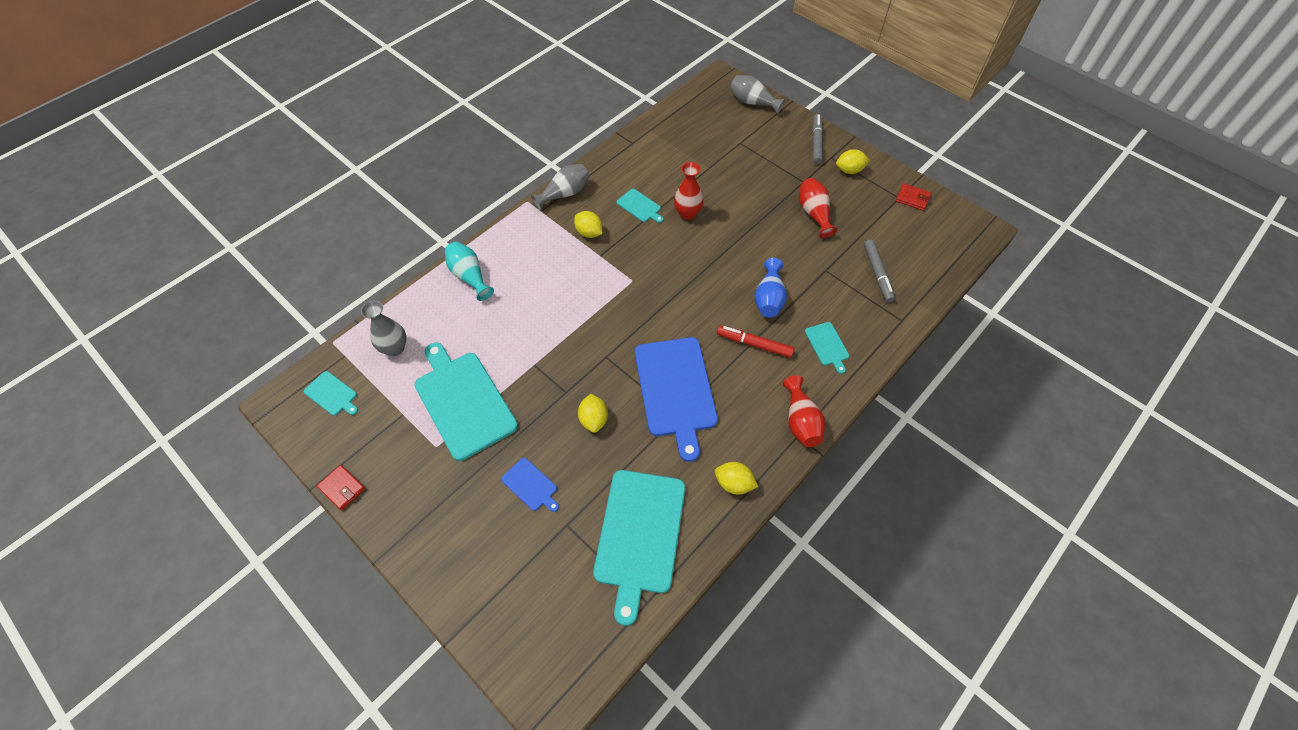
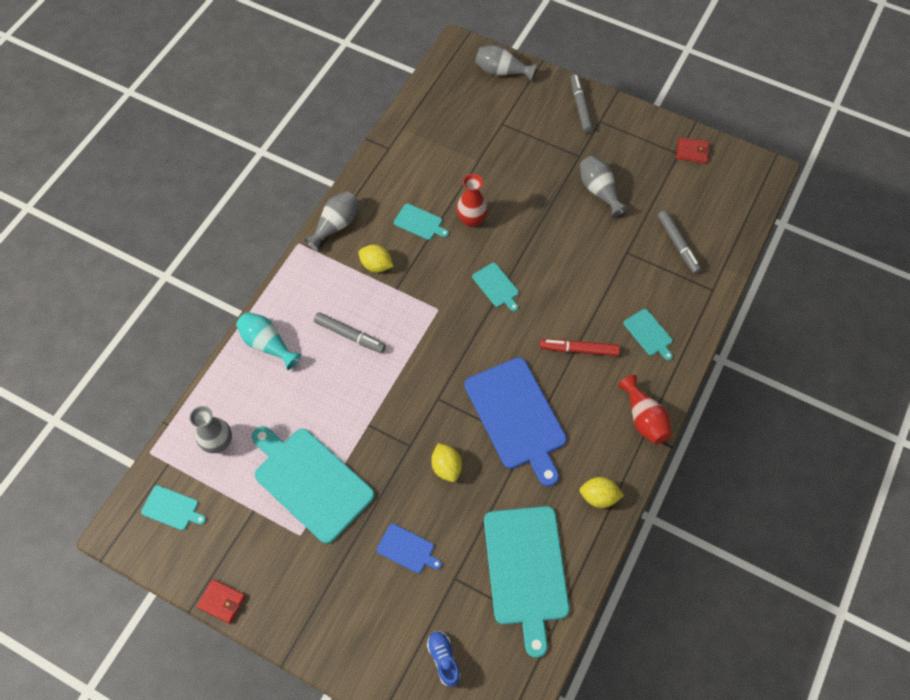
camera: 15 degrees left, 5 degrees up
(529, 600) = (443, 659): none -> blue shoe
(545, 285) = (350, 335): none -> grey marker
(692, 273) = (496, 286): none -> turquoise cutting board
(769, 298) = (580, 297): blue vase -> none
(814, 213) = (599, 191): red vase -> grey vase
(849, 170) = (622, 133): yellow lemon -> none

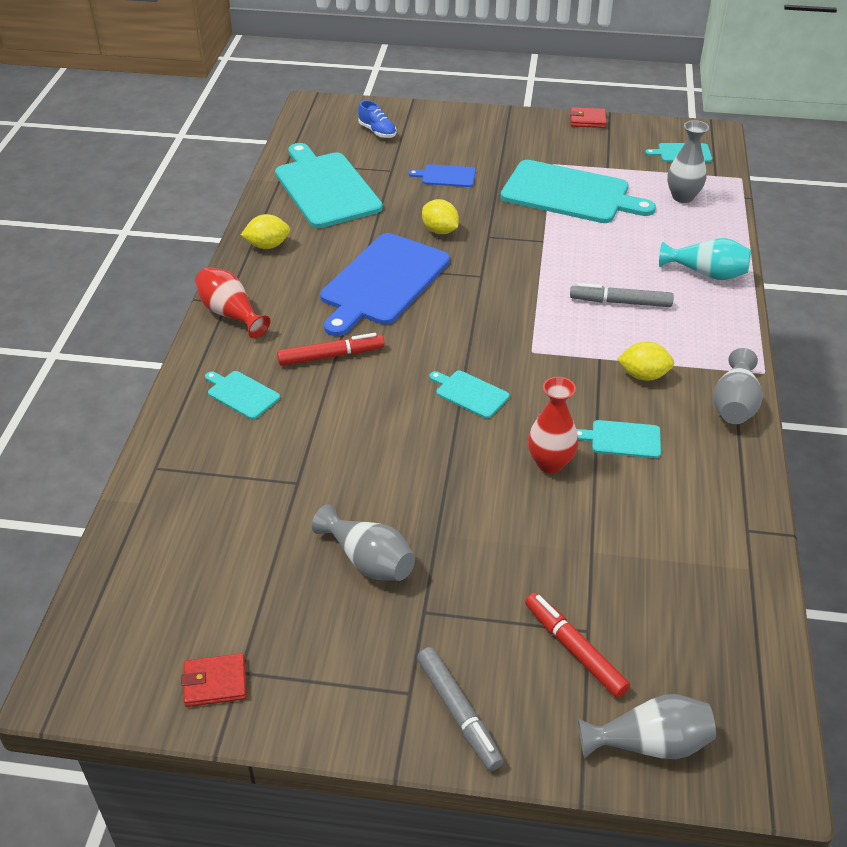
camera: 160 degrees right, 20 degrees down
(513, 117) = (574, 649): none -> red marker
(517, 417) = (383, 282): blue cutting board -> blue cutting board turned 105 degrees counterclockwise
(678, 244) = (218, 514): grey marker -> none

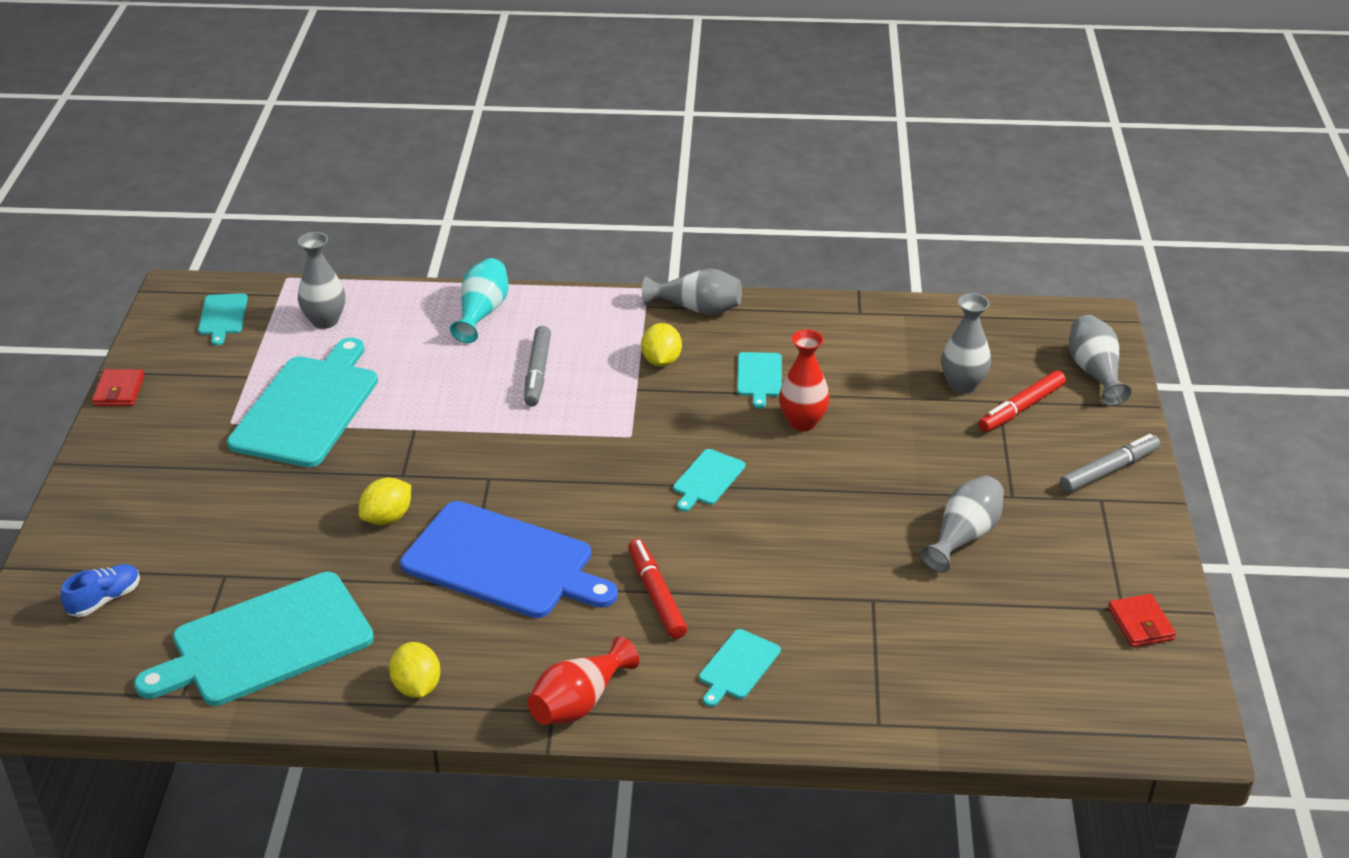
camera: 95 degrees left, 5 degrees down
(446, 176) = (249, 519): blue cutting board -> none
(617, 602) = (962, 385): none -> grey vase

